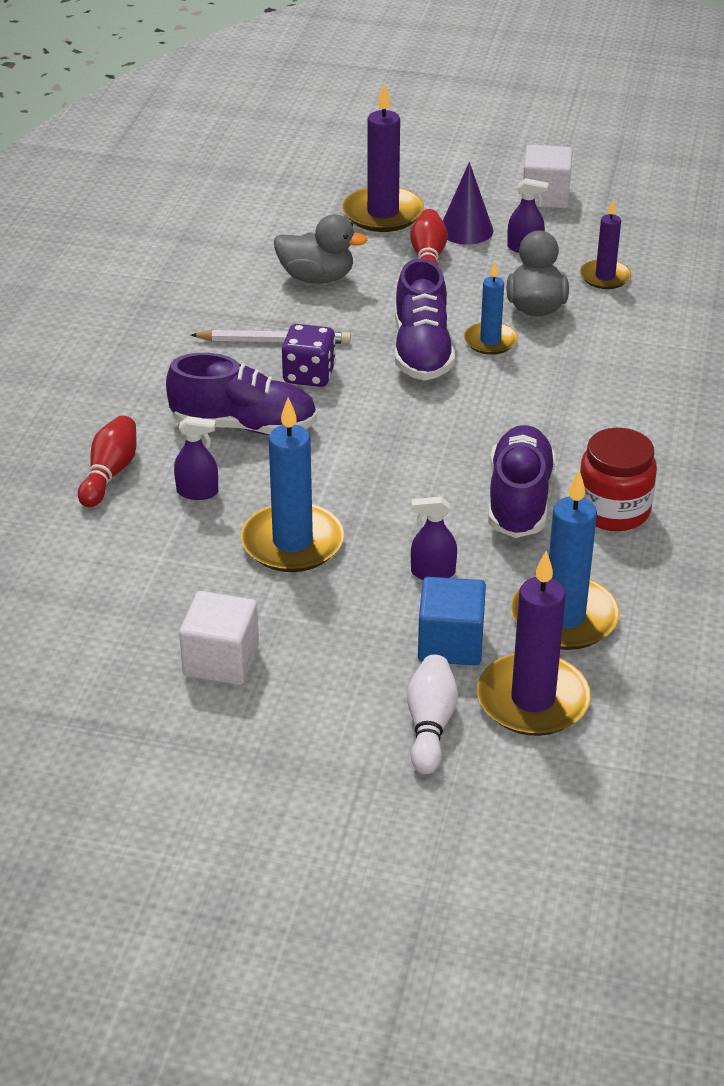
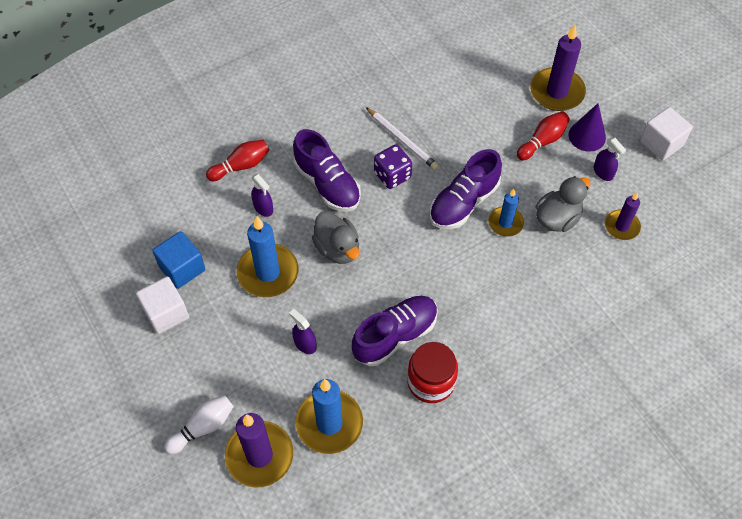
camera: 45 degrees right, 20 degrees up
(317, 278) = (470, 113): grey duck -> grey duck (337, 248)
(450, 643) = (264, 391): blue cube -> blue cube (182, 268)

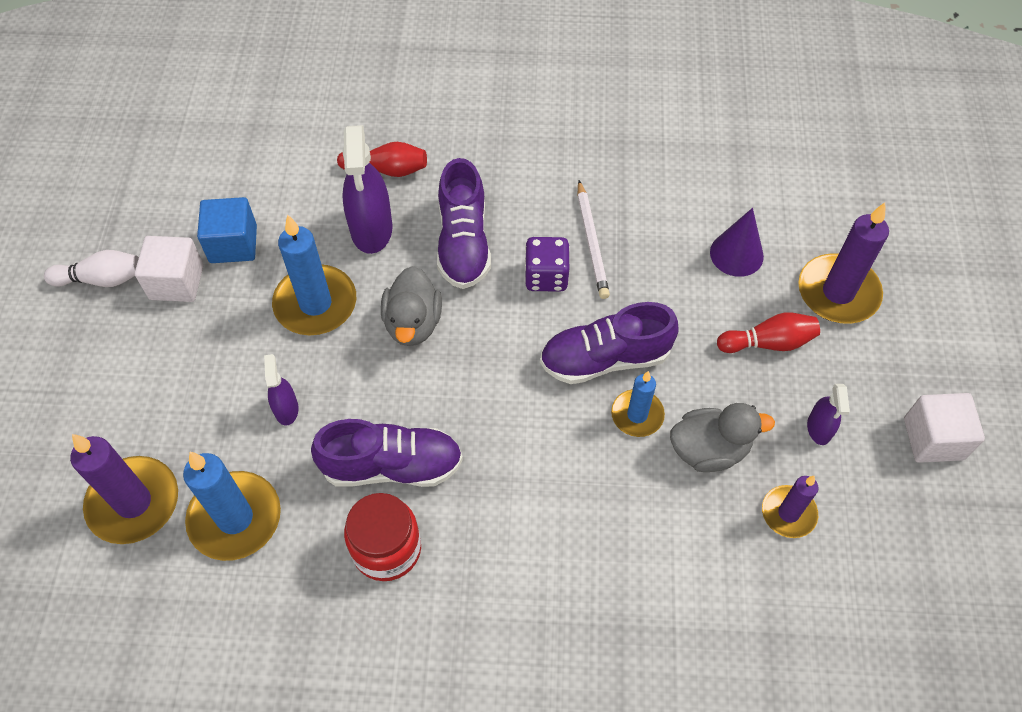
camera: 35 degrees right, 0 degrees up
(203, 427) = (106, 430): white bowling pin -> white bowling pin (102, 279)
(263, 208) = (371, 229): purple spray bottle -> purple spray bottle, size x1.92
(587, 136) = (834, 370): purple cone -> purple cone (736, 254)

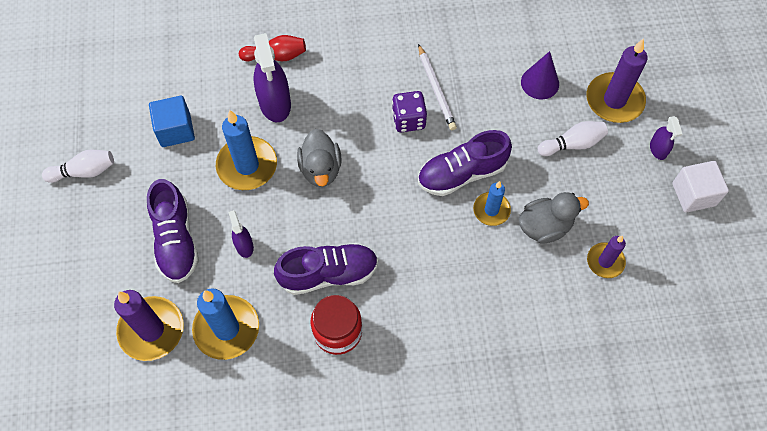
camera: 10 degrees left, 5 degrees up
(176, 282) = (141, 165): white cube -> none
(463, 243) = (344, 104): purple shoe -> purple shoe (176, 240)
(768, 342) = (572, 144): red bowling pin -> white bowling pin
(819, 428) = (616, 200): purple spray bottle -> purple spray bottle (658, 149)

